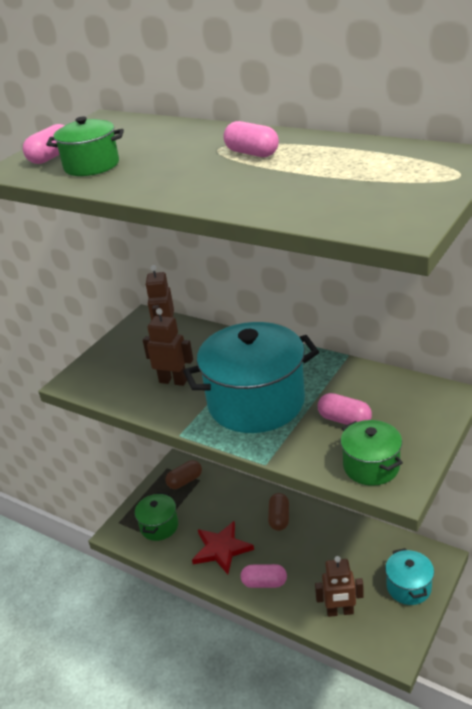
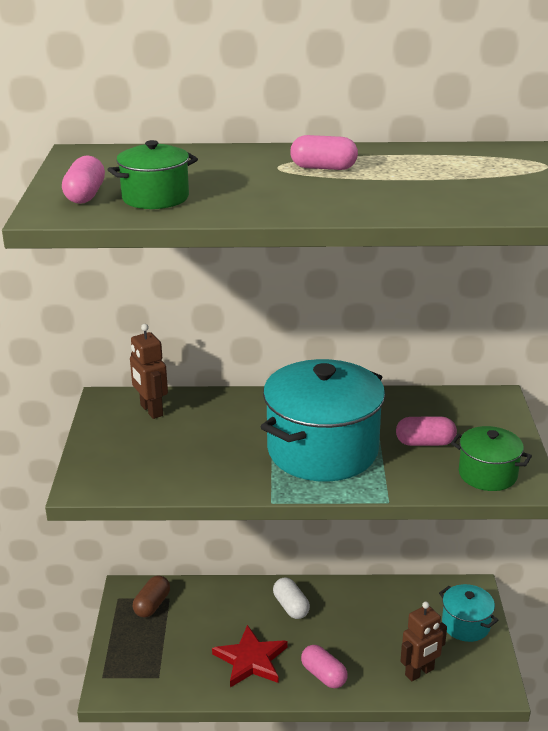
camera: 35 degrees left, 5 degrees down
(159, 526) = (158, 663): green pot -> none
(173, 381) = (209, 453): brown robot -> none
(264, 583) = (323, 675): pink capsule -> pink capsule turned 75 degrees clockwise
(279, 518) = (291, 606): brown capsule -> white capsule

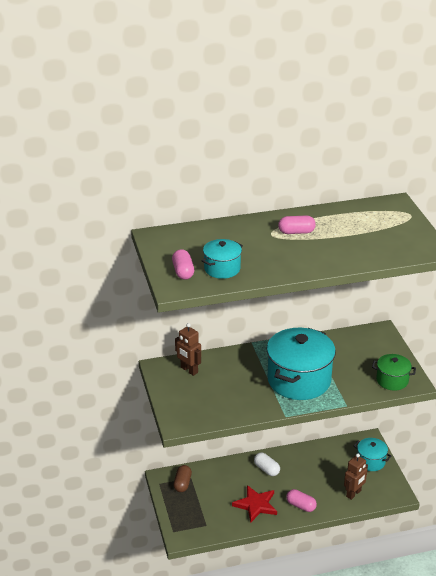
camera: 15 degrees left, 5 degrees up
(155, 198) = (222, 269): green pot -> turquoise pot
(425, 443) = (352, 366): pink capsule -> none

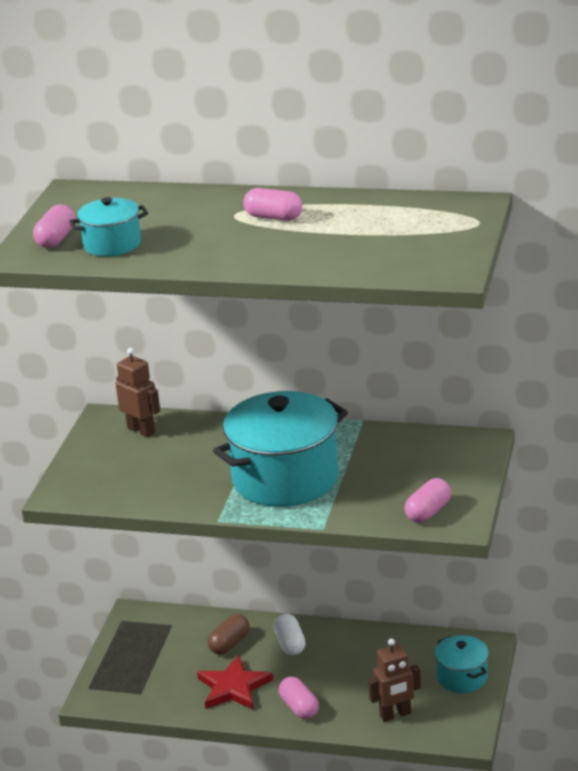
camera: 30 degrees right, 5 degrees down
(182, 483) = (153, 629): brown capsule -> brown capsule (229, 644)
(189, 370) = (141, 430): brown robot -> brown robot turned 150 degrees clockwise
(392, 380) = (428, 512): green pot -> pink capsule

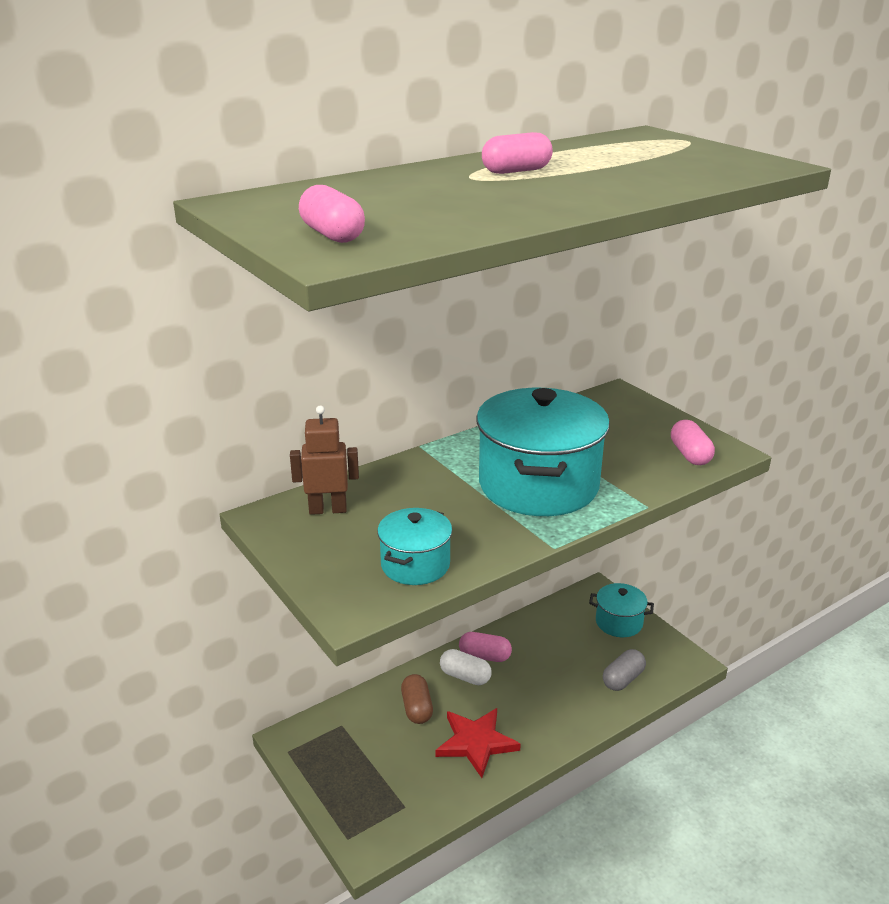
camera: 50 degrees left, 0 degrees up
(112, 244) = (416, 222): turquoise pot -> turquoise pot (415, 565)
(299, 707) = (551, 722): pink capsule -> pink capsule (484, 656)
(395, 715) = (623, 679): brown robot -> grey capsule

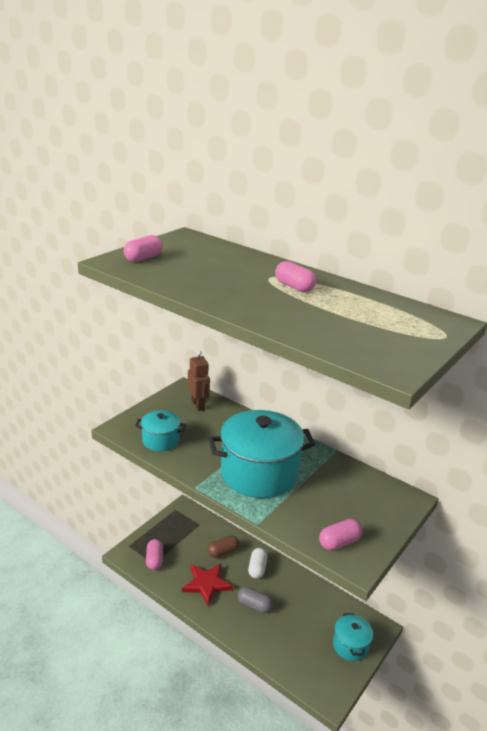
camera: 70 degrees right, 0 degrees up
(484, 656) = (279, 574): pink capsule -> pink capsule (154, 560)
(623, 679) = (292, 655): grey capsule -> grey capsule (254, 605)

